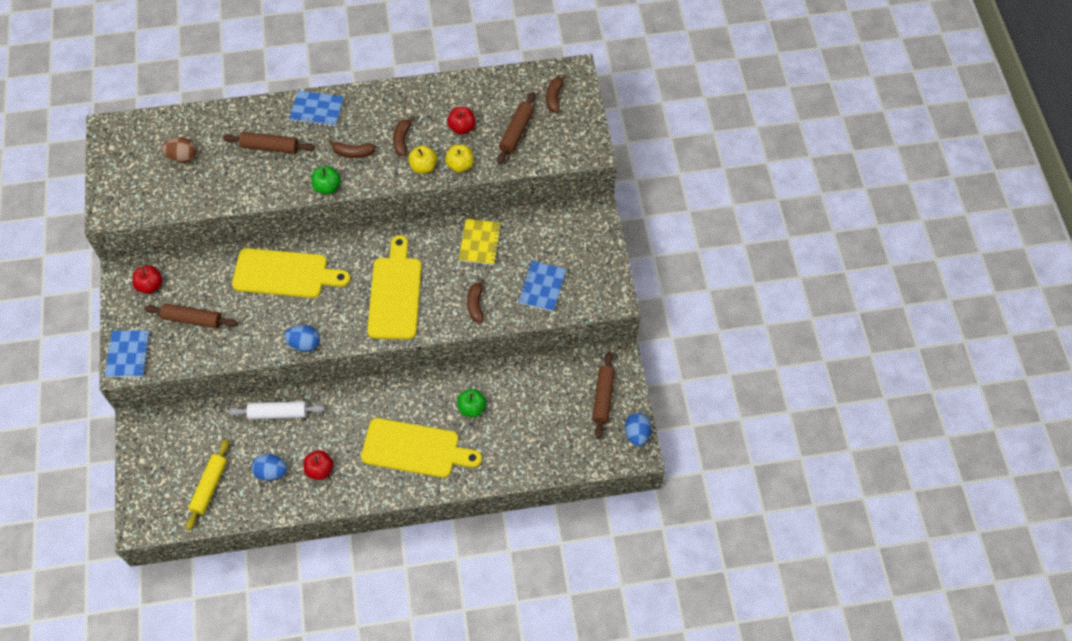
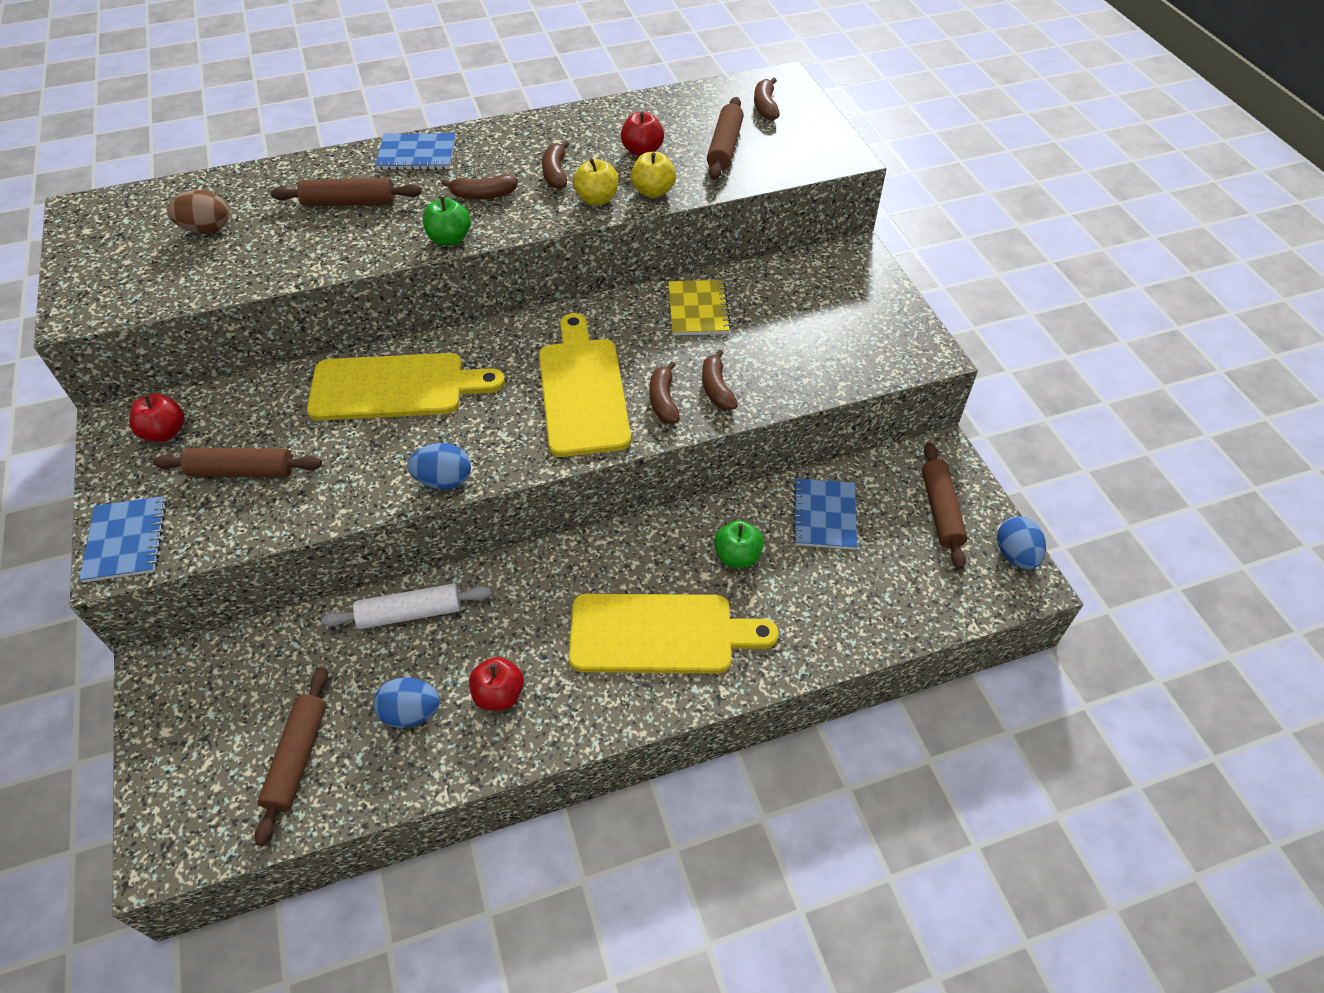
camera: 10 degrees left, 10 degrees down
(209, 487) = (298, 758): yellow rolling pin -> brown rolling pin
(442, 308) = (663, 400): none -> brown banana
(542, 287) = (812, 352): blue notebook -> blue notebook (824, 515)

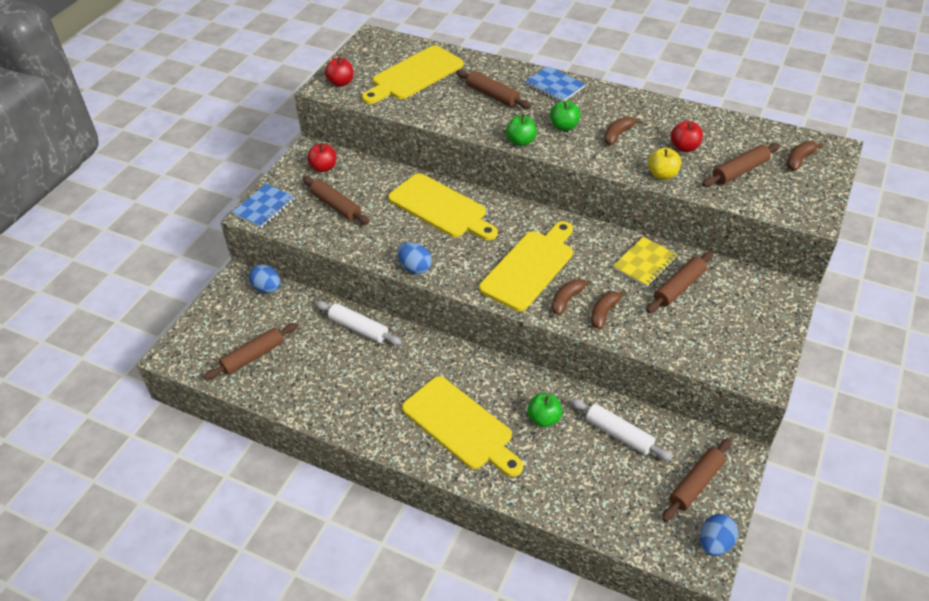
camera: 45 degrees right, 5 degrees down
(206, 229) = (414, 75): brown egg -> yellow cutting board
(411, 713) = (314, 373): blue egg -> blue egg (267, 288)
(483, 195) = (564, 126): brown banana -> green apple
(499, 694) = (358, 395): red apple -> red apple (341, 82)
(597, 199) = (624, 162): yellow apple -> none
(759, 314) = (679, 287): none -> brown rolling pin
(824, 515) = (619, 434): blue notebook -> white rolling pin

